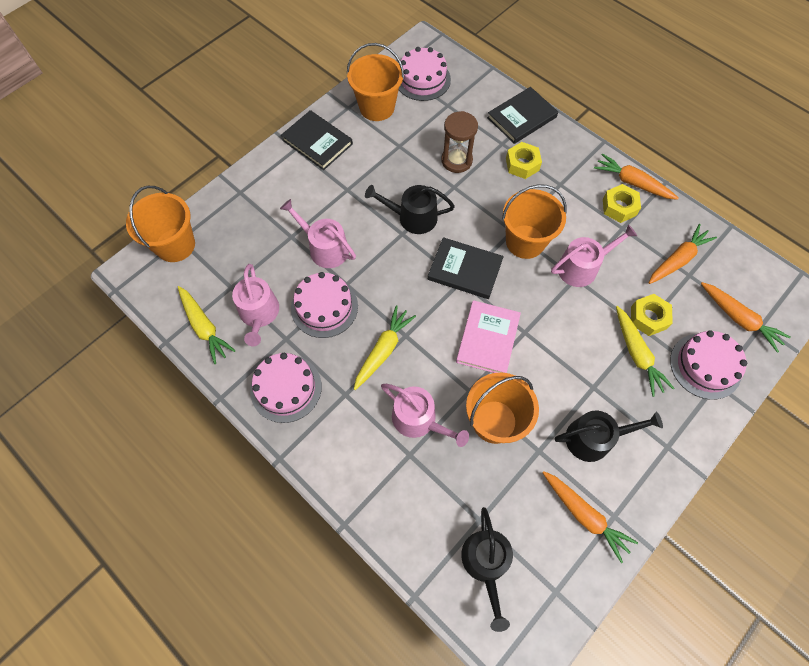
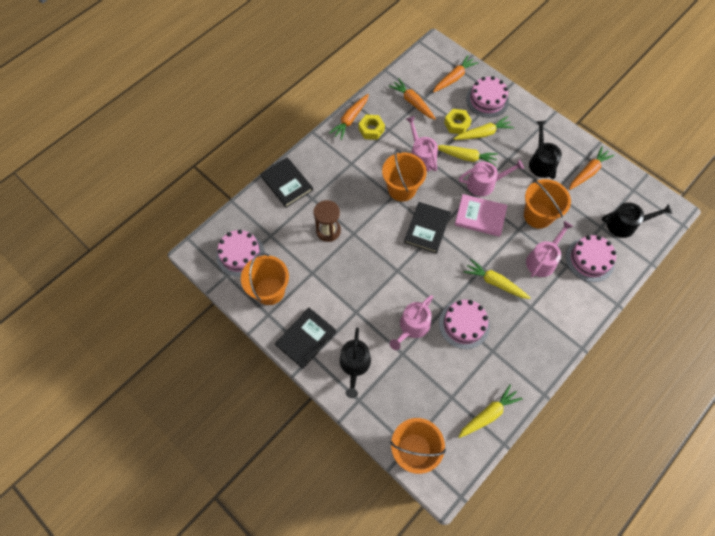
camera: 90 degrees left, 0 degrees up
(259, 314) = (473, 372): pink watering can -> pink watering can (484, 183)
(286, 388) = (531, 347): pink cake -> pink cake (590, 259)
(412, 217) = (382, 263): black watering can -> black watering can (354, 365)
(522, 164) = (333, 186): yellow nut -> none
(589, 326) = (466, 157): none -> yellow carrot

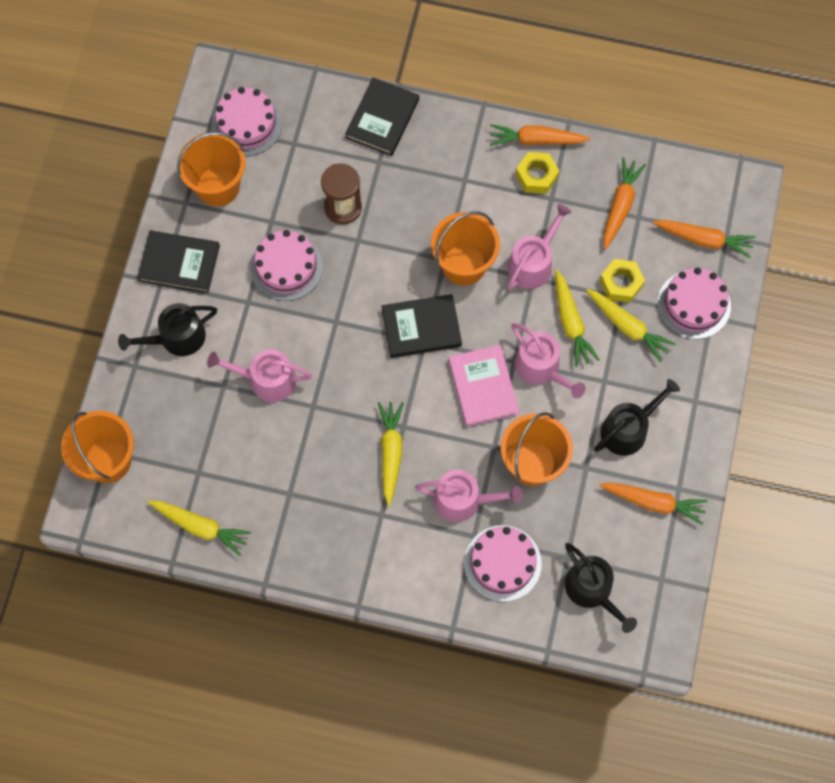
camera: 60 degrees right, 5 degrees up
(464, 324) = (306, 441): pink cake -> pink cake (286, 267)

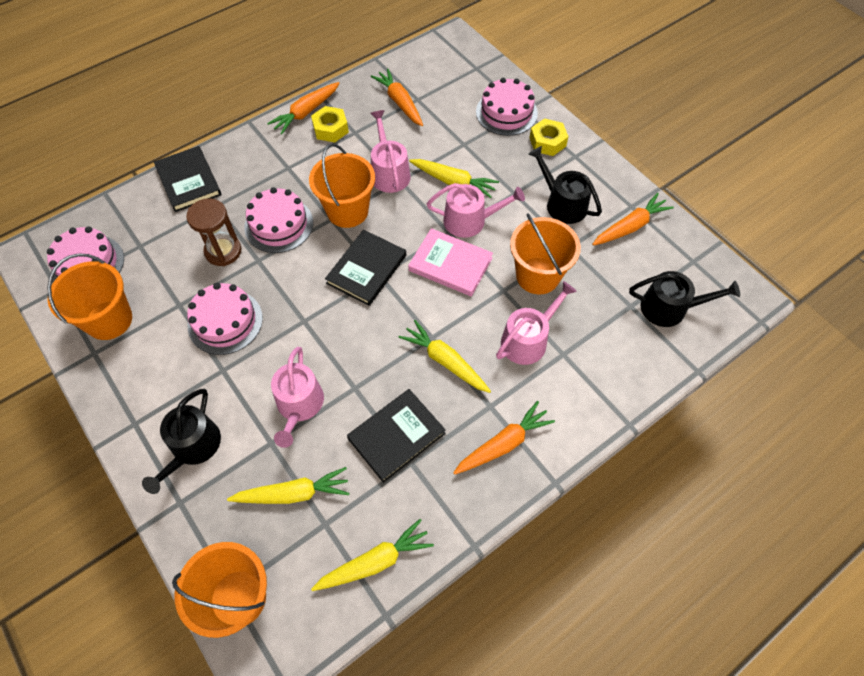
camera: 50 degrees left, 10 degrees down
(179, 263) = (135, 396): black book -> black book (396, 436)
(266, 380) = (299, 405): pink watering can -> pink watering can turned 45 degrees counterclockwise
(502, 563) = (601, 350): pink cake -> pink cake (279, 225)
(621, 283) = (453, 138): yellow nut -> yellow nut (547, 142)
(627, 326) = (487, 155): yellow carrot -> yellow carrot (293, 493)
(628, 429) = (562, 204): black watering can -> black watering can turned 45 degrees counterclockwise
(703, 240) = (467, 79): orange carrot -> orange carrot (503, 444)

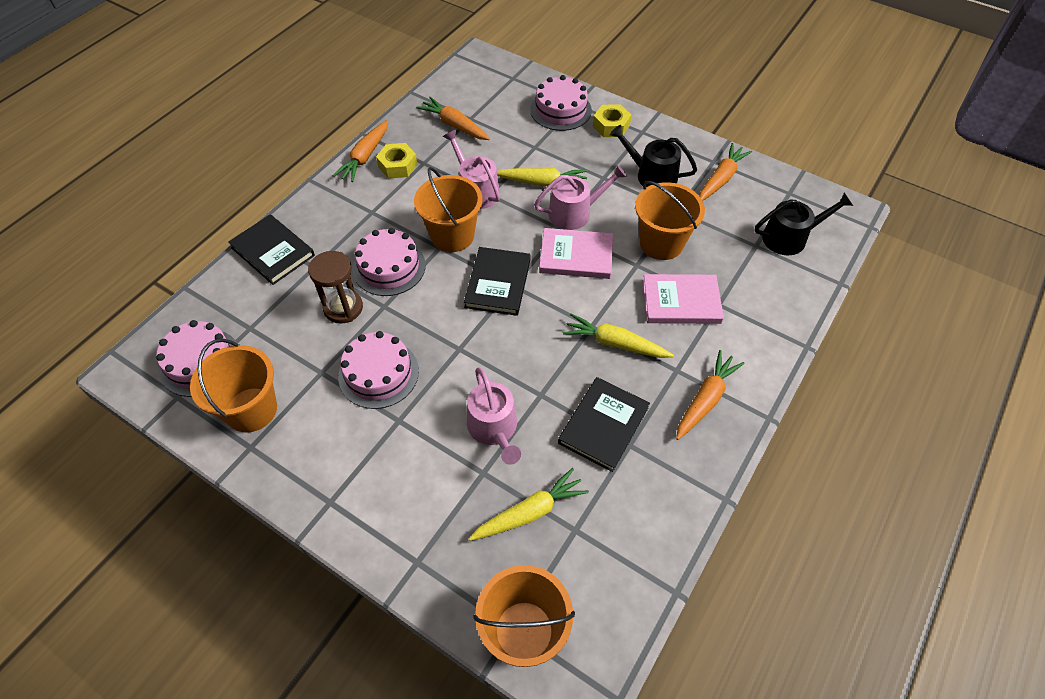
camera: 20 degrees left, 5 degrees down
(193, 447) = (404, 504): black watering can -> none
(375, 561) = (641, 547): yellow carrot -> none
(528, 340) = (681, 301): pink watering can -> pink book

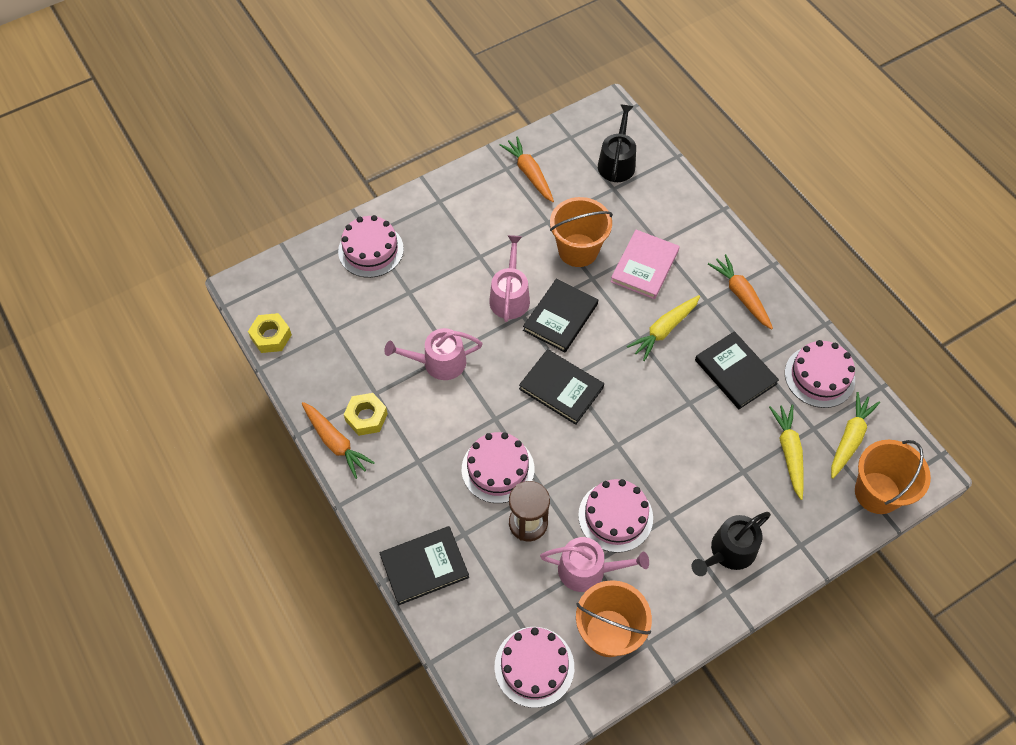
camera: 65 degrees left, 5 degrees up
(452, 236) = (486, 403): orange bucket -> none
(455, 125) = (338, 347): orange carrot -> none
(494, 428) = (707, 448): pink watering can -> pink watering can (588, 570)
(542, 182) = (459, 306): yellow carrot -> yellow carrot (849, 438)
(576, 256) = (560, 317): pink book -> black book
(611, 126) = (417, 220): yellow nut -> yellow nut (271, 336)
(649, 515) = (819, 376): none -> pink cake
(651, 175) = (497, 220): black watering can -> black watering can (729, 551)

